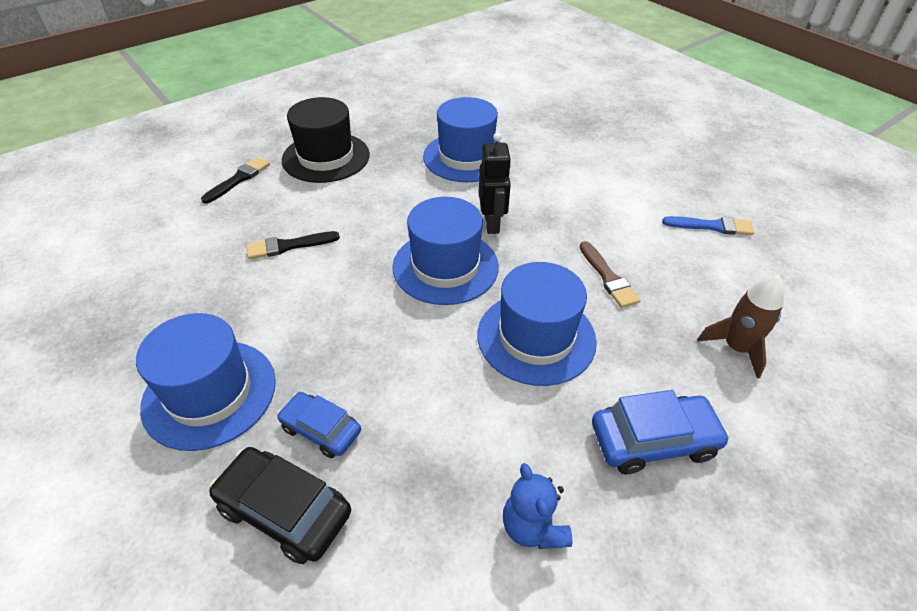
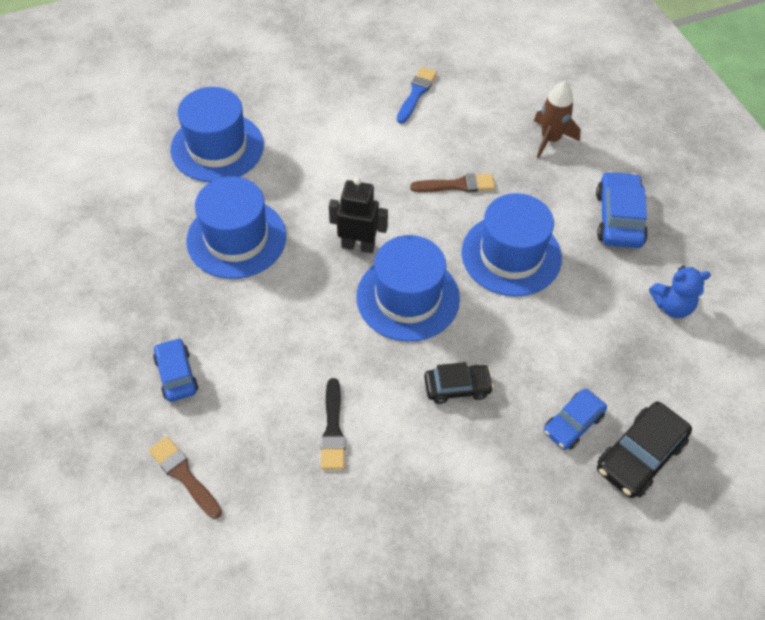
camera: 75 degrees left, 10 degrees up
(210, 393) = (518, 508): blue hat -> blue hat (217, 147)
(238, 179) = (184, 475): black brush -> brown brush
(326, 157) = (176, 375): black hat -> blue car
(349, 320) = (457, 387): none -> black car

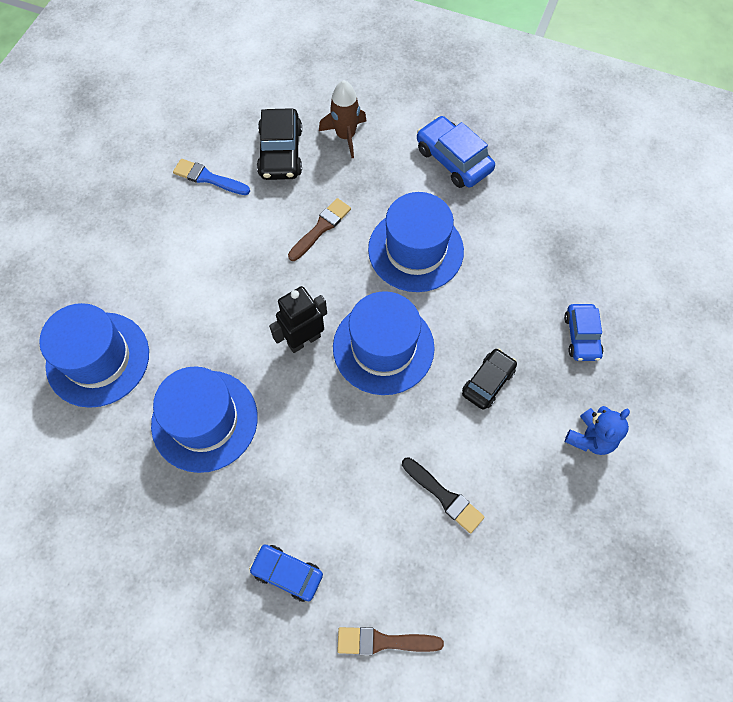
camera: 45 degrees left, 10 degrees up
(416, 93) = (208, 178): blue brush -> blue brush turned 45 degrees counterclockwise
(640, 456) = (639, 319): black car -> black car (281, 152)
(672, 306) = (550, 196): blue teddy bear -> blue teddy bear (590, 438)

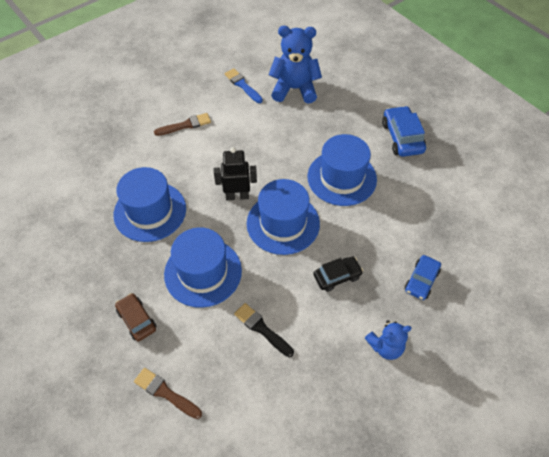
camera: 30 degrees right, 10 degrees down
(98, 359) = (116, 151): blue hat -> blue hat (203, 272)
(281, 152) = (294, 89): black car -> blue teddy bear
(287, 573) = (137, 320): blue car -> brown car
(321, 228) = (290, 140): brown brush -> brown brush (185, 125)
(345, 136) = (340, 96): brown rocket -> none
(444, 496) = (262, 329): black brush -> black brush turned 150 degrees clockwise

